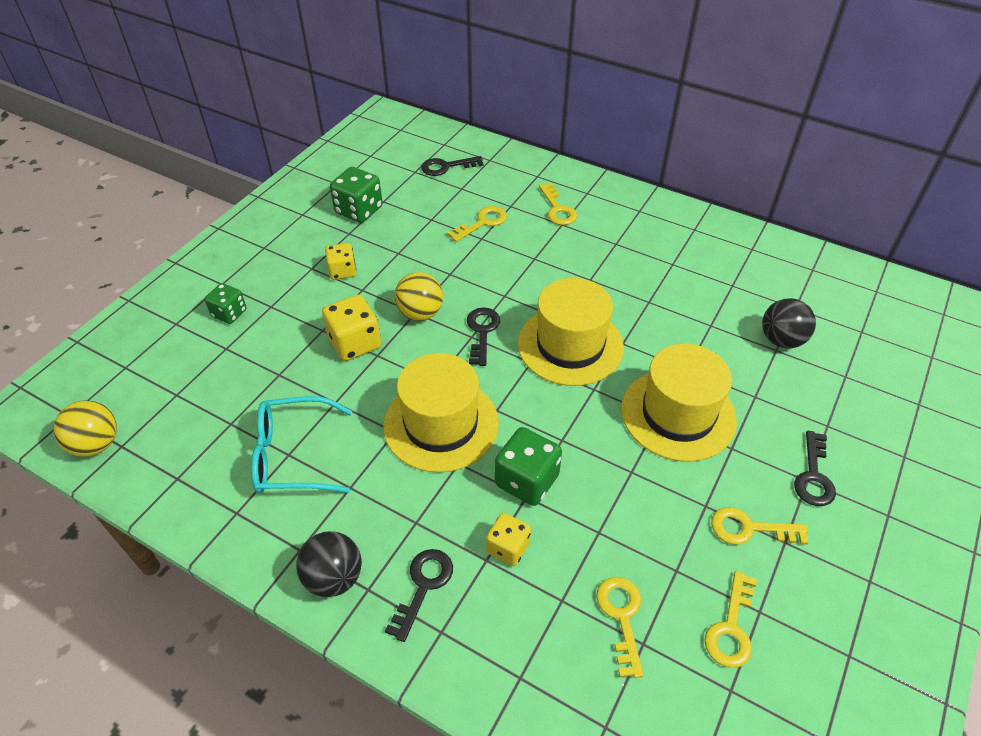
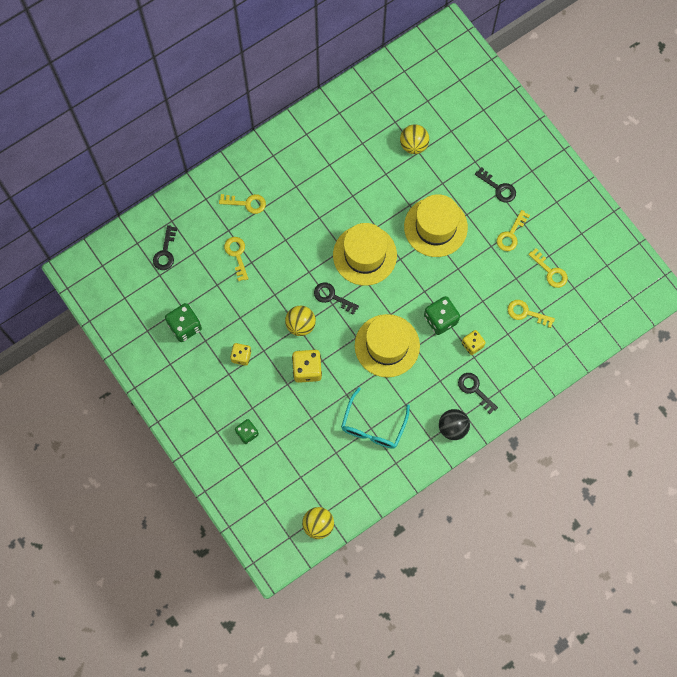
camera: 65 degrees left, 25 degrees up
(781, 340) = (413, 145): black ball -> yellow ball

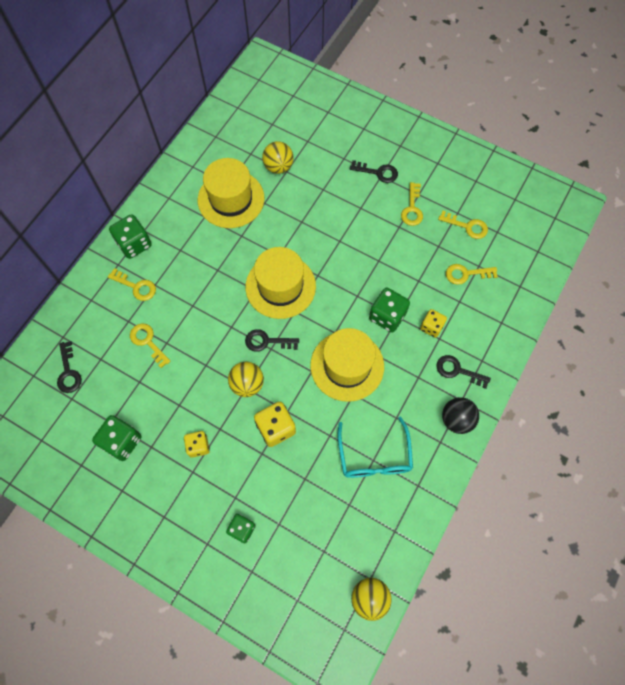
camera: 25 degrees left, 5 degrees down
(247, 203) = (136, 287): yellow key -> yellow key turned 45 degrees clockwise
(260, 164) = (134, 244): none -> green dice
(435, 227) = (337, 231): yellow hat -> yellow hat (231, 199)

